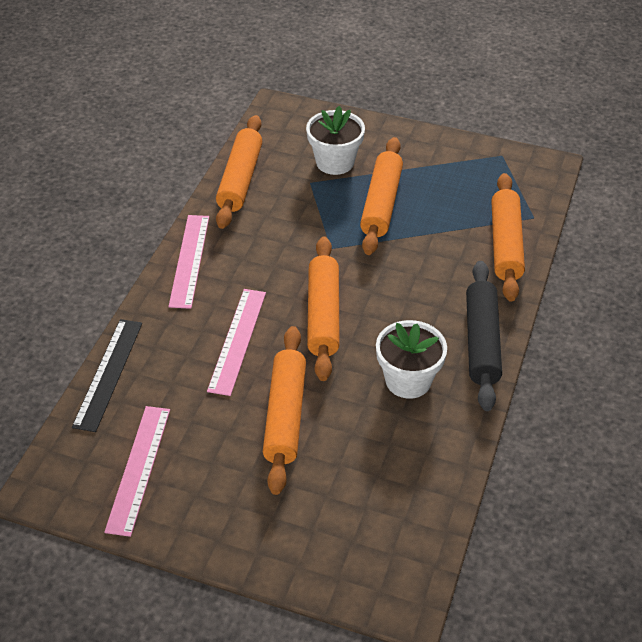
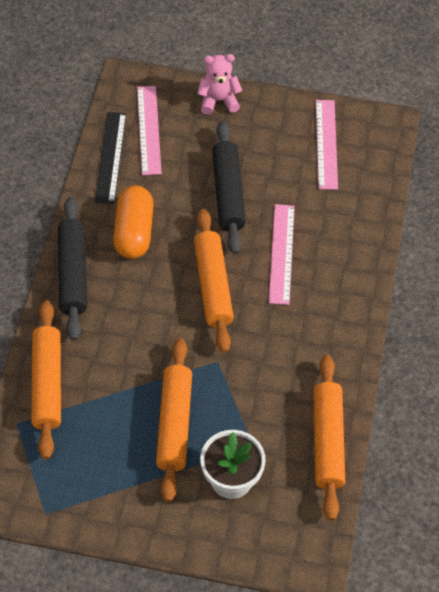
camera: 170 degrees right, 10 degrees up
(108, 373) = (377, 213): black ruler -> black ruler (110, 157)
(189, 260) = (348, 331): pink ruler -> pink ruler (149, 130)
(271, 551) = (218, 101): none -> pink teddy bear
(285, 415) = (228, 193): orange rolling pin -> black rolling pin
(408, 380) = (134, 232): white flower pot -> orange capsule

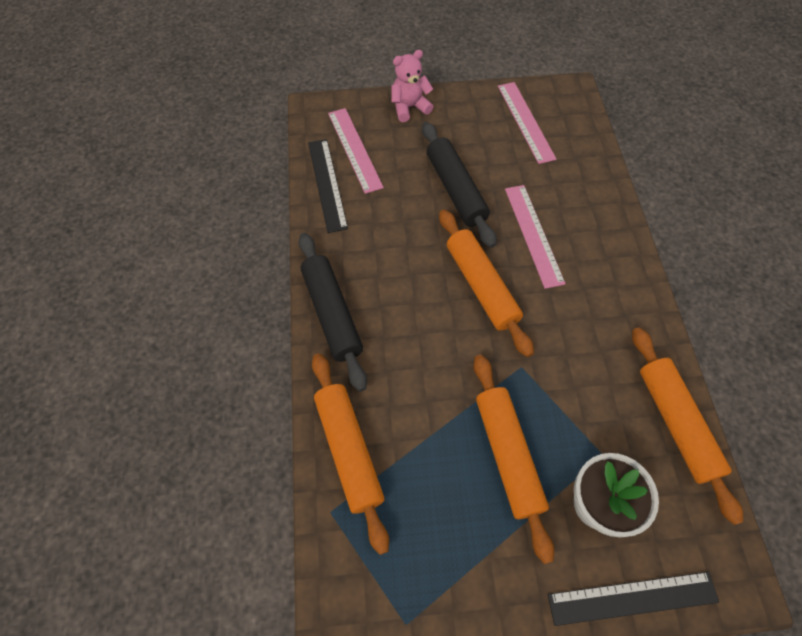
camera: 15 degrees left, 5 degrees up
(134, 232) = (379, 252): orange capsule -> none
(225, 548) = (632, 598): none -> black ruler

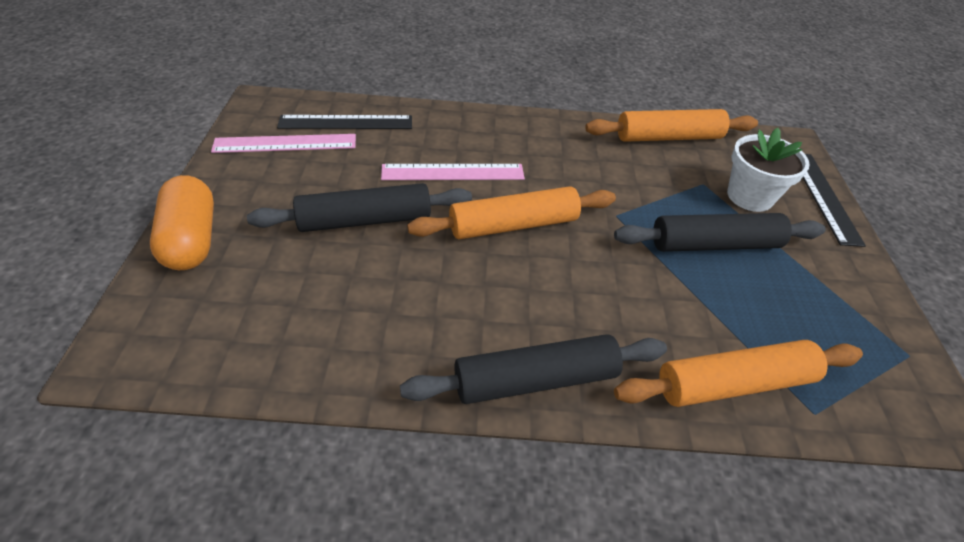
camera: 85 degrees left, 15 degrees down
(327, 184) = (293, 360): black ruler -> black ruler (346, 122)
(354, 149) = (238, 315): pink ruler -> none
(409, 107) = (191, 239): pink teddy bear -> orange capsule
(507, 455) = (715, 244): orange rolling pin -> black rolling pin

